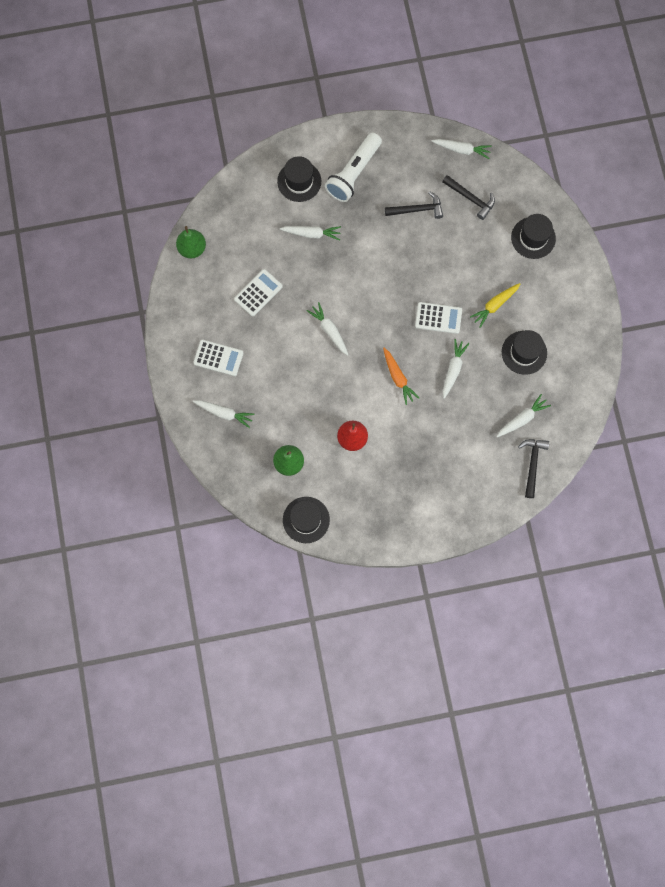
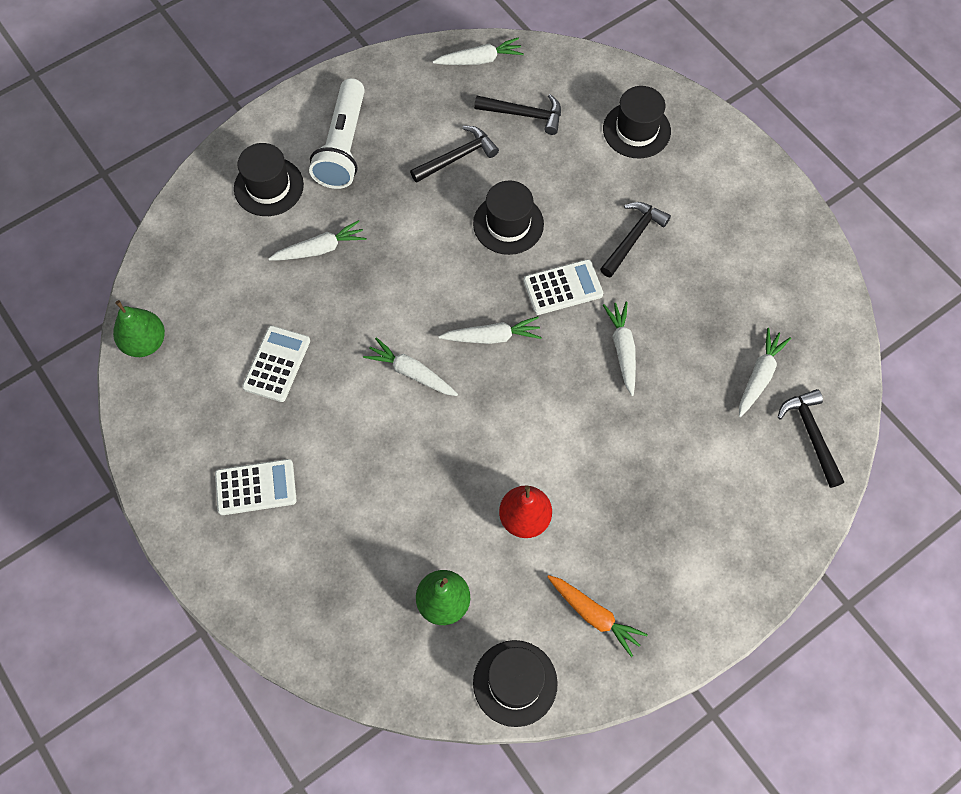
camera: 25 degrees left, 10 degrees down
(224, 413) = (303, 570): white carrot -> white carrot (492, 337)
(398, 378) = (548, 396): orange carrot -> orange carrot (594, 615)
(495, 305) = (633, 237): yellow carrot -> black hammer
(524, 352) = (709, 283): black hat -> black hat (508, 224)

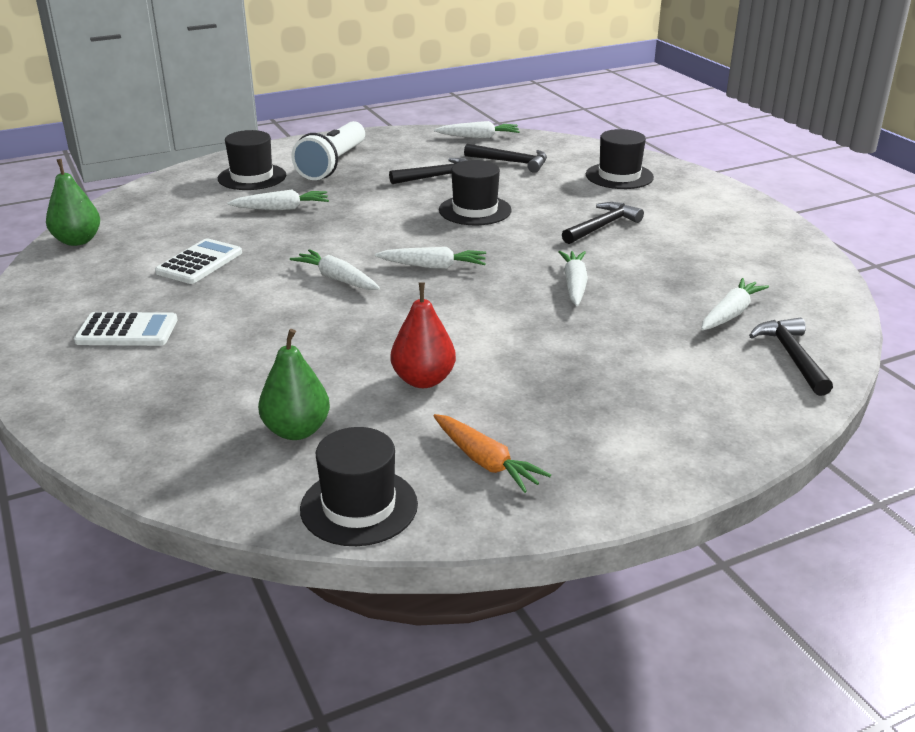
camera: 10 degrees right, 35 degrees down
(563, 288) = (519, 246): white calculator -> none

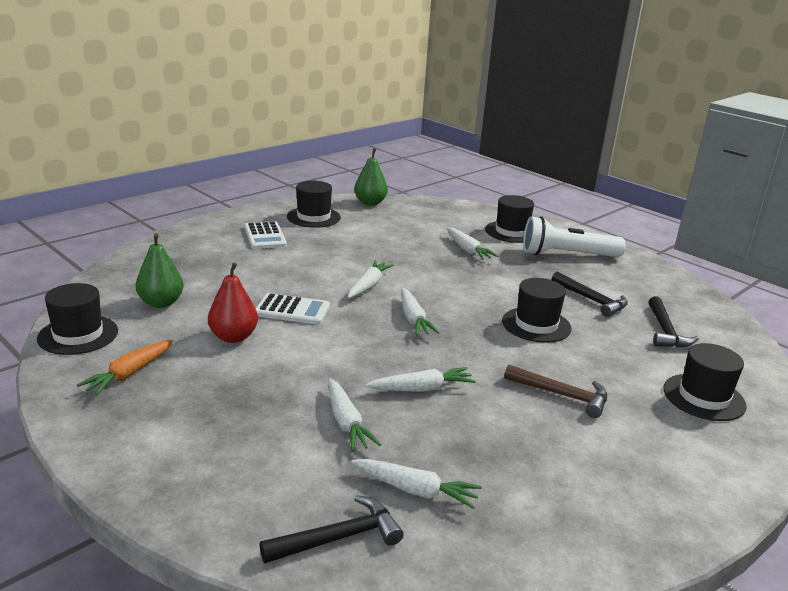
camera: 70 degrees right, 5 degrees down
(90, 287) = (313, 217): none -> black hat
(199, 262) = (364, 239): white calculator -> white calculator (292, 310)
(478, 137) = (707, 308): white carrot -> white carrot (346, 422)
(602, 226) = (562, 395): black hammer -> brown hammer

